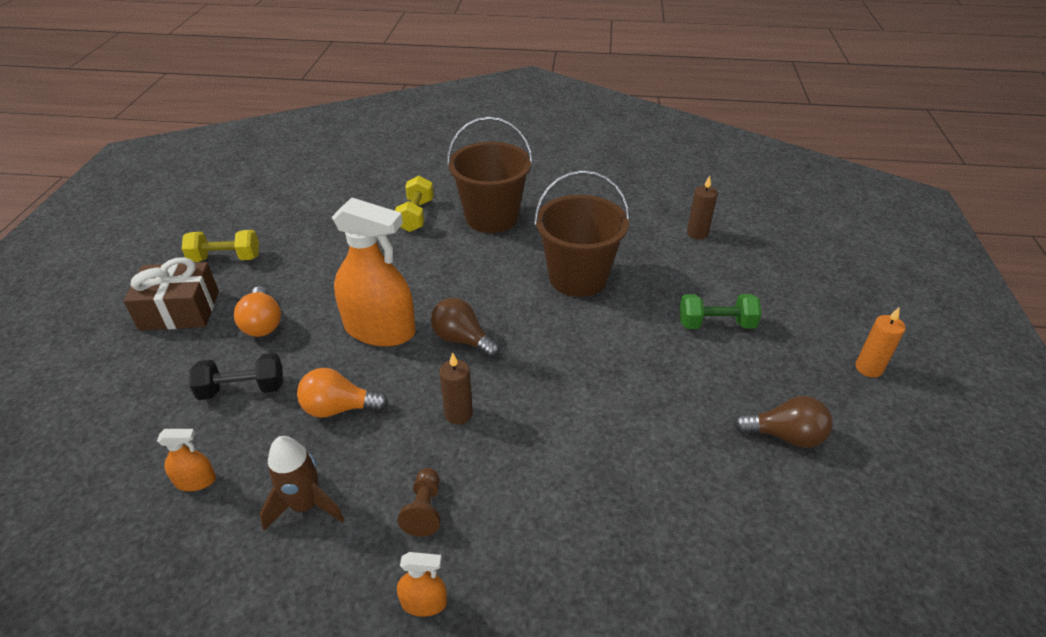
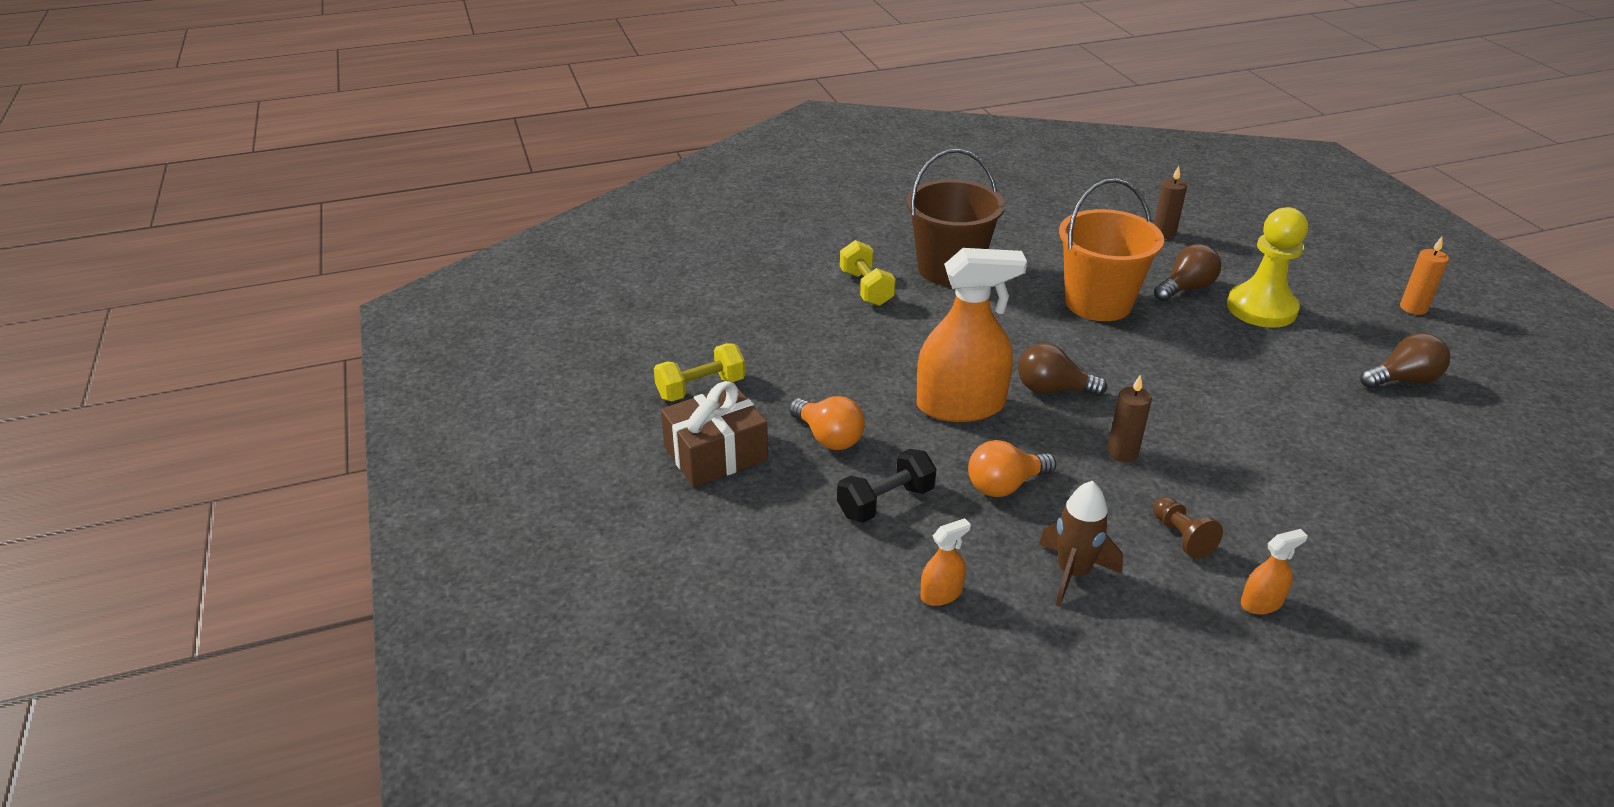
camera: 25 degrees left, 5 degrees down
(578, 277) = (1098, 303): brown bucket -> orange bucket
(666, 286) = (1186, 288): none -> brown light bulb
(716, 324) = (1261, 308): green dumbbell -> yellow pawn

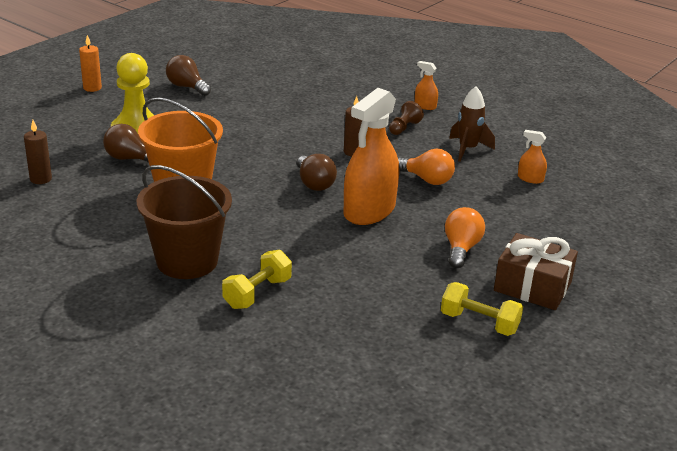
camera: 125 degrees left, 5 degrees down
(885, 502) = (490, 212): black dumbbell -> none
(960, 405) = (369, 211): orange spray bottle -> orange spray bottle turned 105 degrees counterclockwise

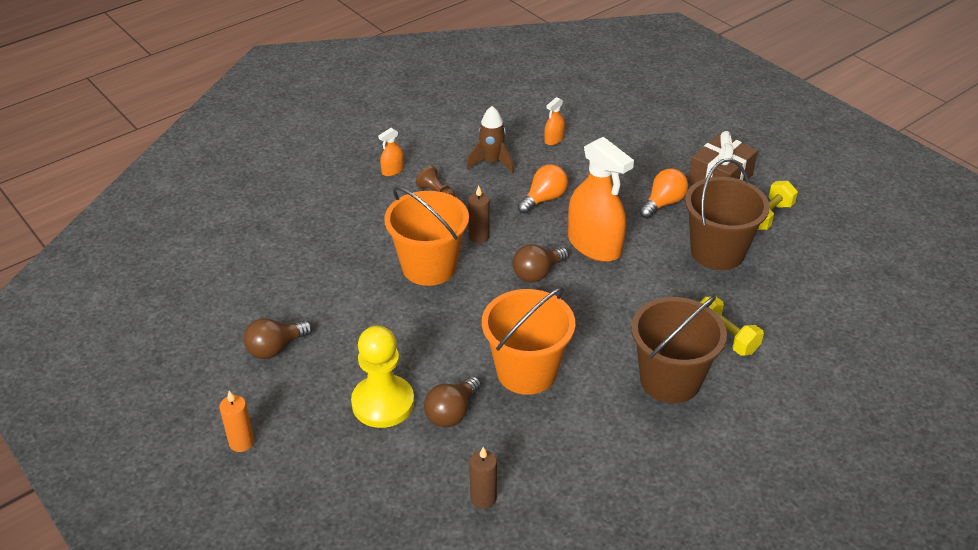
camera: 75 degrees left, 10 degrees up
(302, 134) = (429, 267): none -> orange bucket
(314, 183) = (537, 273): brown light bulb -> brown light bulb turned 150 degrees clockwise
(394, 286) = (717, 252): none -> brown bucket
(461, 249) = (663, 203): orange light bulb -> orange light bulb turned 105 degrees clockwise

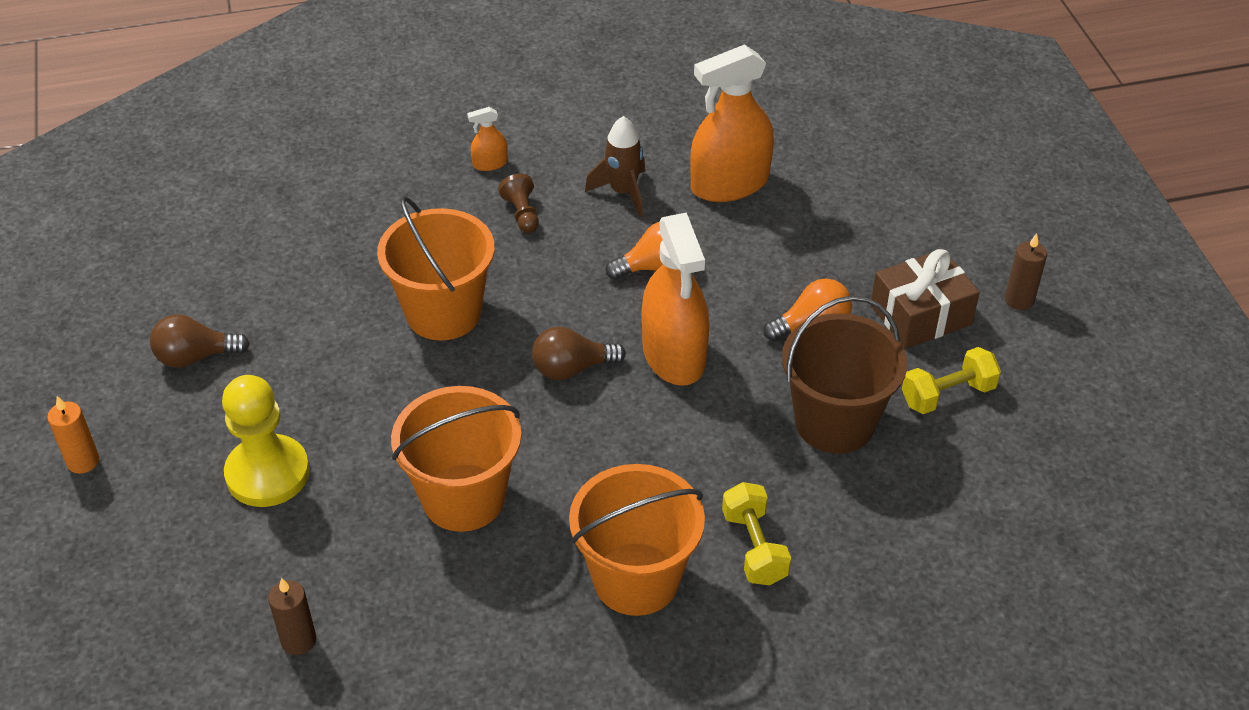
camera: 25 degrees right, 5 degrees up
(452, 412) = (338, 517): brown light bulb -> none
(479, 236) = (534, 292): brown candle -> brown candle (1019, 300)
(554, 139) = (729, 184): orange spray bottle -> orange spray bottle, size x2.32
(670, 380) = (636, 579): brown bucket -> orange bucket

